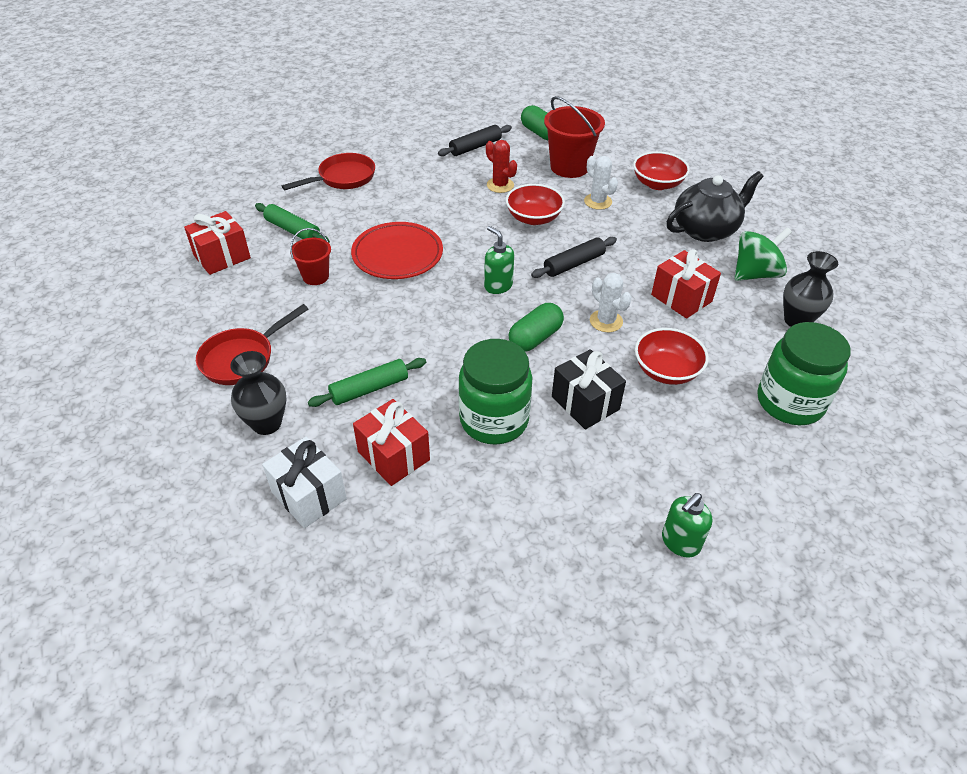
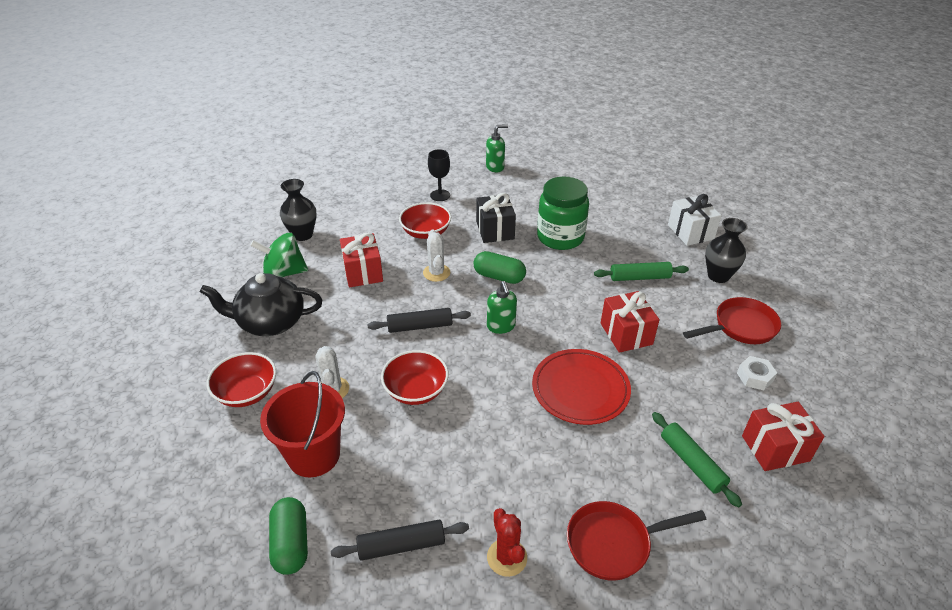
camera: 155 degrees left, 5 degrees down
(232, 309) = (755, 377): none -> white nut
(315, 276) = (670, 389): red bucket -> none
(393, 456) = (633, 237): red gift -> red gift (626, 334)
(500, 185) = (418, 453): red cactus -> red cactus (507, 557)
(535, 338) = (499, 277): green capsule -> green capsule turned 45 degrees clockwise
(707, 441) = (440, 195): none -> black goblet
(790, 402) = (371, 198): green jar -> none

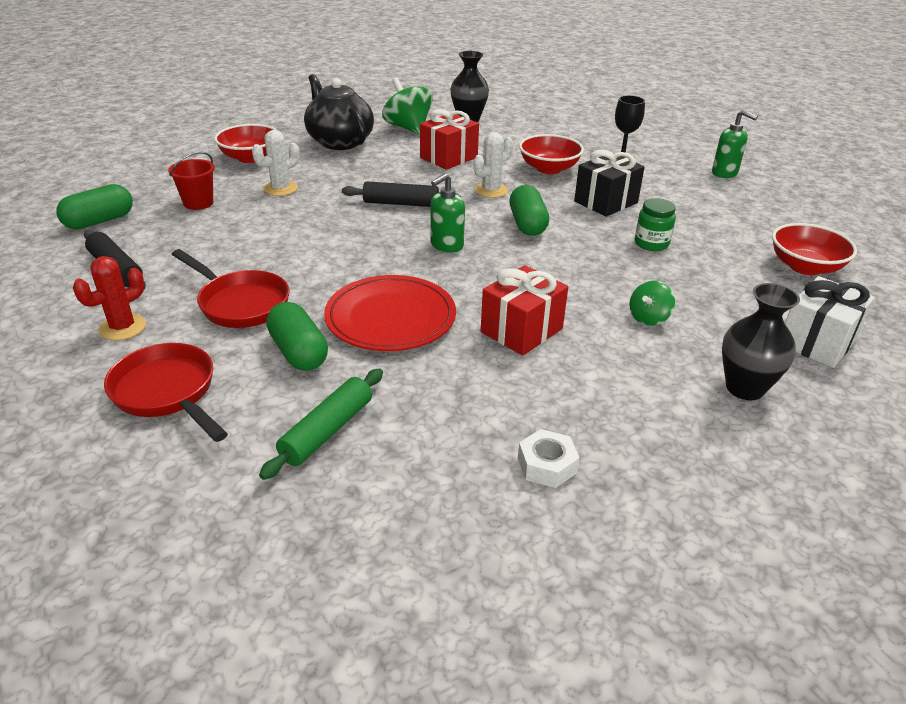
camera: 60 degrees right, 5 degrees down
(314, 455) = (198, 203): red bucket -> red bucket, size x0.57
(416, 390) = (310, 225): red bowl -> red bowl (805, 267)
(420, 326) = (401, 203): black rolling pin -> black rolling pin turned 45 degrees counterclockwise
(560, 237) = (651, 243): green jar -> green jar, size x0.51
(597, 452) = (298, 352): none -> green capsule
(639, 277) = (648, 318): green rolling pin -> green spinning top
(740, 327) = (647, 432): red pan -> red pan (240, 303)
(775, 448) = (409, 511): red gift -> none

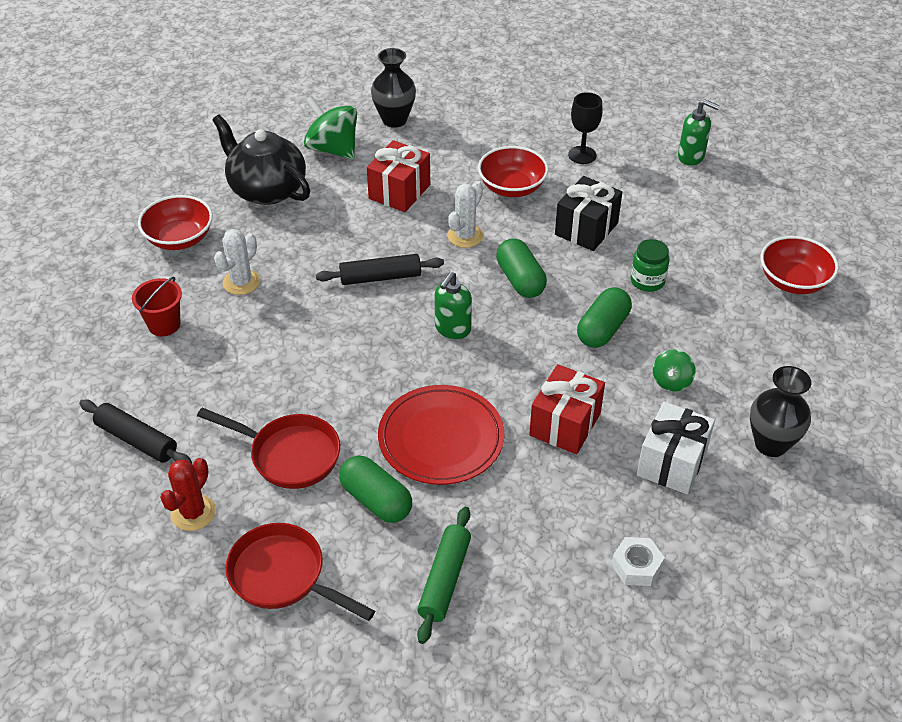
camera: 15 degrees left, 10 degrees up
(99, 221) = (73, 377): green capsule -> green capsule (603, 329)
(817, 342) = (819, 375): white gift -> white gift (672, 463)

